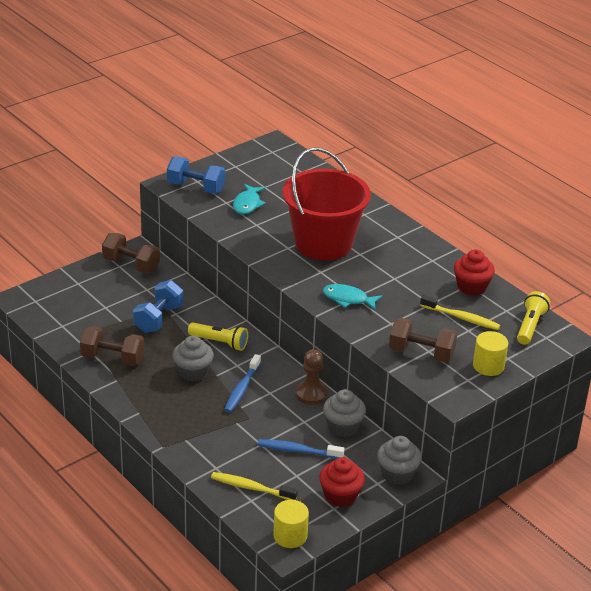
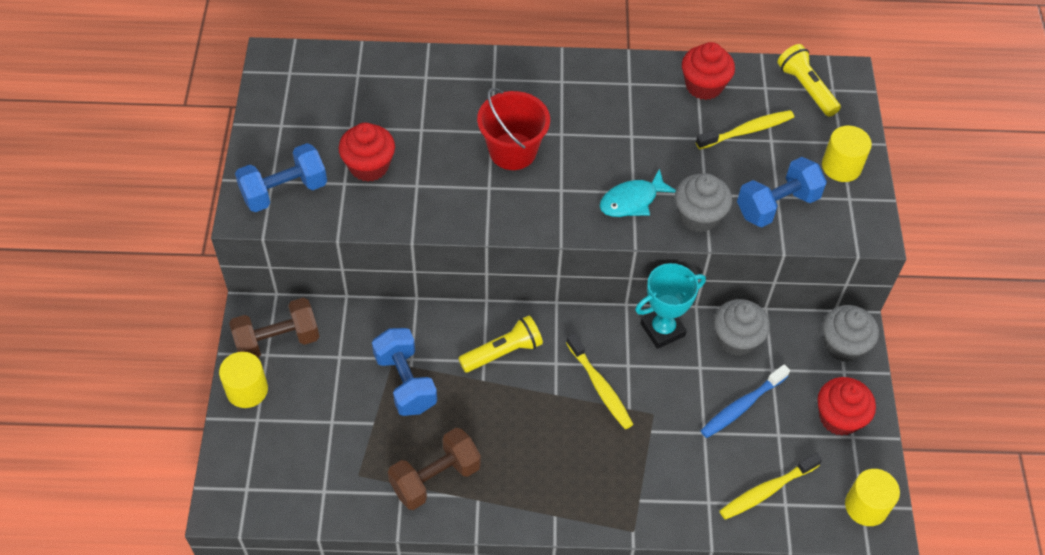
camera: 50 degrees left, 20 degrees up
(91, 271) = (247, 390): none -> yellow cylinder
(193, 372) = (531, 414): grey cupcake -> grey cupcake (699, 216)
(242, 389) = (600, 386): blue toothbrush -> yellow toothbrush
(247, 204) = (369, 166): turquoise fish -> red cupcake
(311, 394) = (662, 330): brown pawn -> turquoise trophy
(323, 243) = (512, 151): red bucket -> red bucket, size x0.59
(421, 353) = (777, 205): brown dumbbell -> blue dumbbell

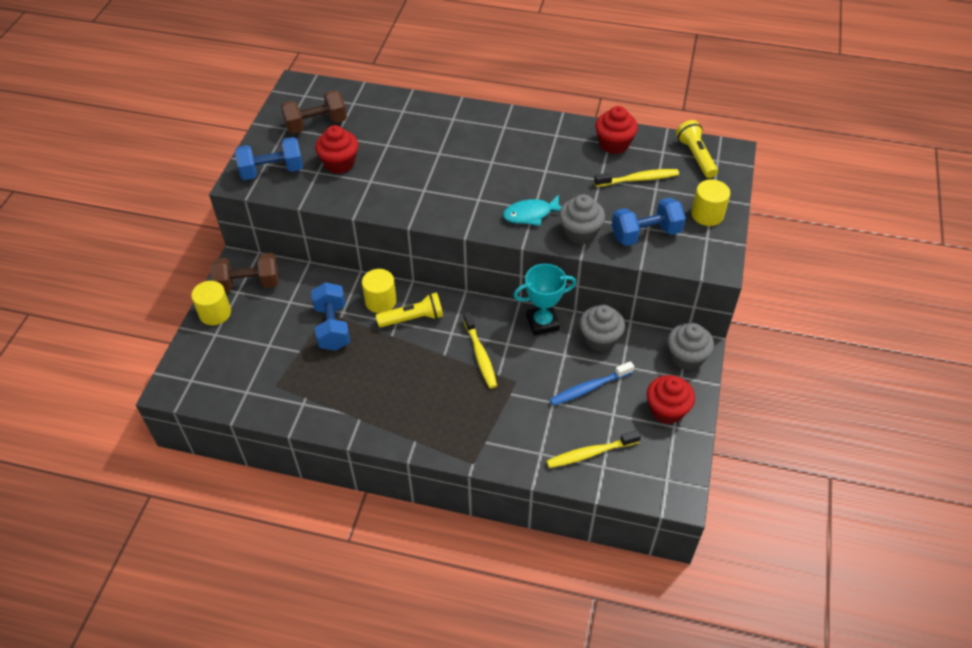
camera: 15 degrees right, 5 degrees down
(435, 478) = (332, 398): brown dumbbell -> brown dumbbell (316, 124)
(512, 151) = (450, 168): red bucket -> none
(866, 506) = (670, 480): yellow cylinder -> yellow cylinder (380, 301)

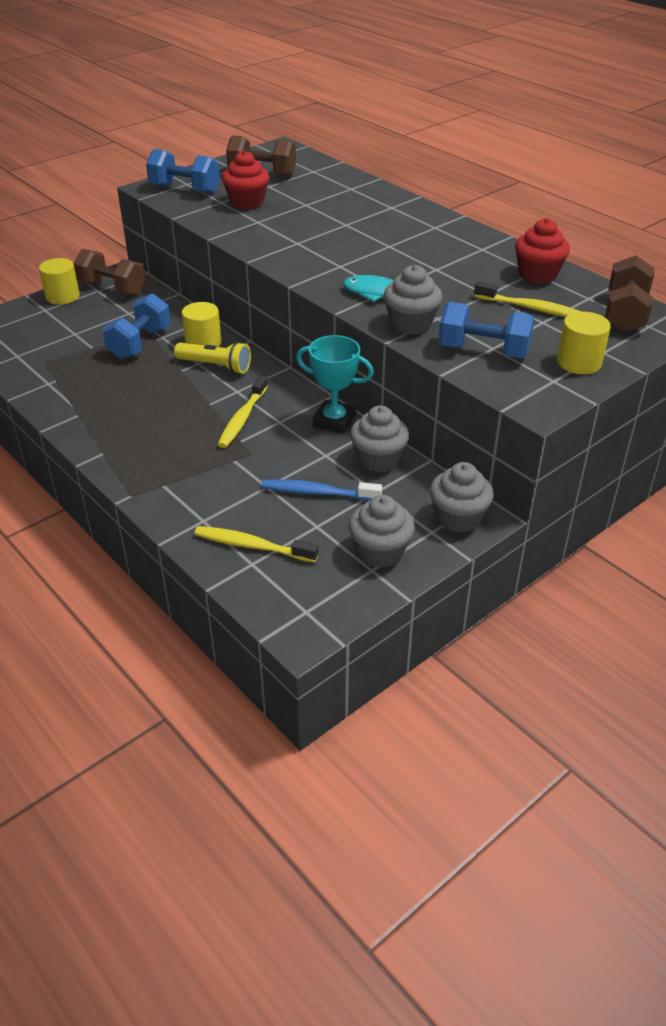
camera: 35 degrees right, 10 degrees down
(667, 410) = (380, 551): red cupcake -> grey cupcake
(696, 156) = (624, 314): yellow flashlight -> brown dumbbell

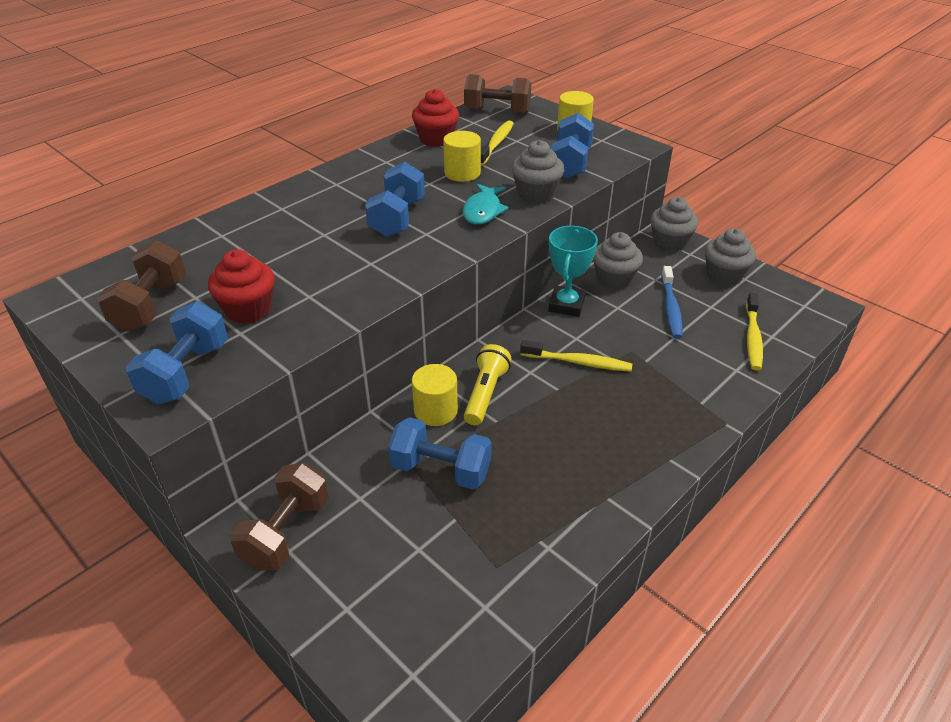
camera: 95 degrees left, 0 degrees up
(62, 296) = (305, 594): yellow cylinder -> yellow cylinder (462, 173)
(368, 253) = (397, 218): none -> blue dumbbell

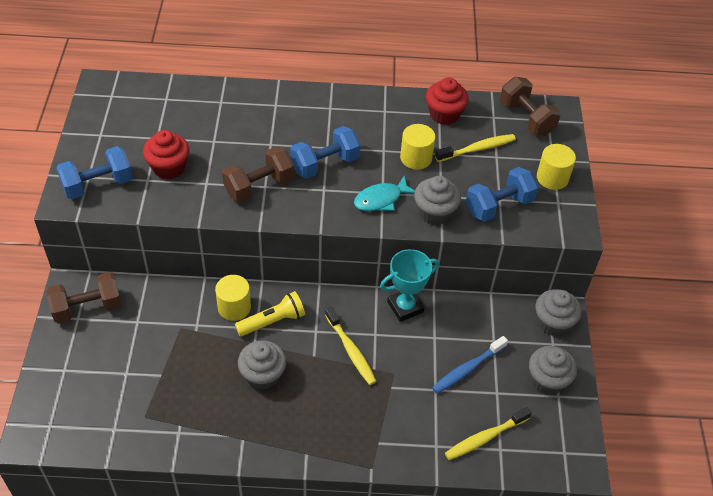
camera: 45 degrees right, 10 degrees up
(151, 306) = (132, 127): brown dumbbell -> brown dumbbell (259, 186)
(441, 470) = (190, 343): blue dumbbell -> none
(614, 279) = (465, 316): grey cupcake -> grey cupcake (263, 375)

